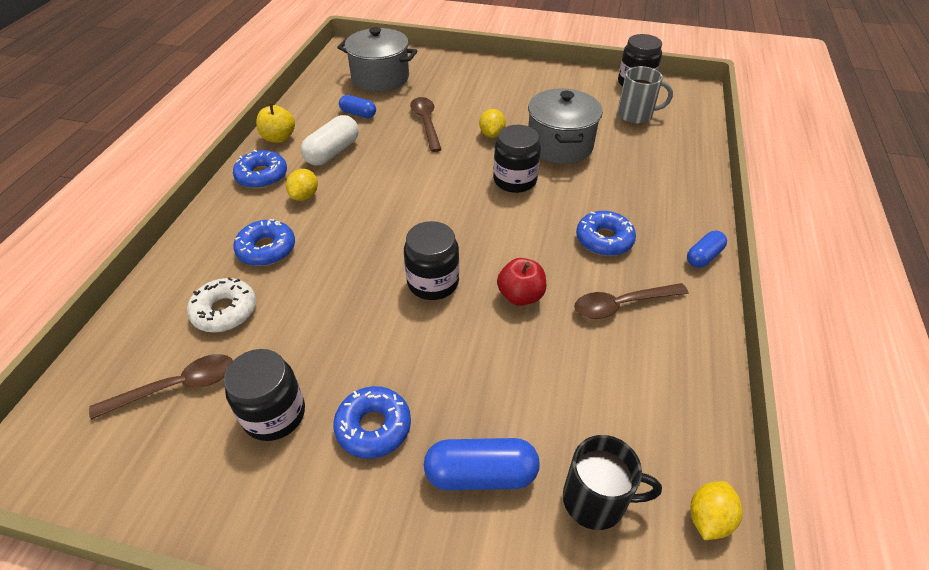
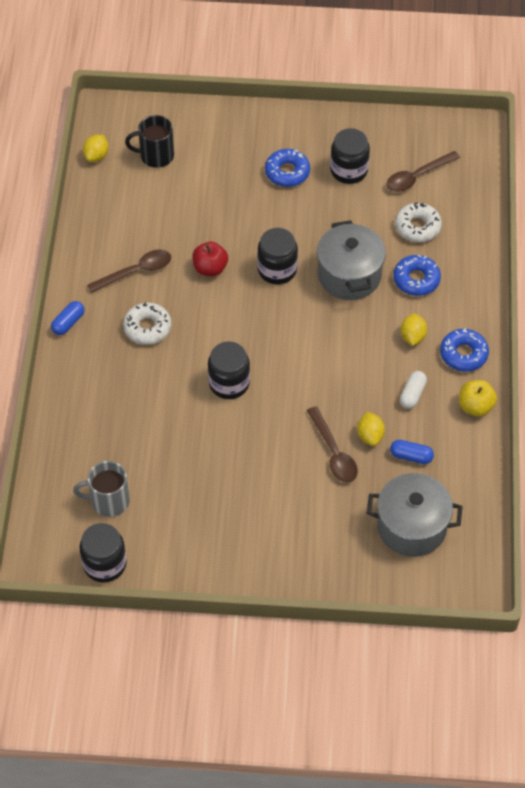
camera: 170 degrees right, 10 degrees up
(333, 152) = (412, 394): white capsule -> white capsule, size x0.63
(481, 474) = (219, 158): blue capsule -> none
(491, 134) = (261, 444): yellow lemon -> yellow lemon (370, 435)
(559, 145) = (190, 438): grey pot -> grey pot (349, 275)
(604, 240) = (147, 328): blue donut -> white donut

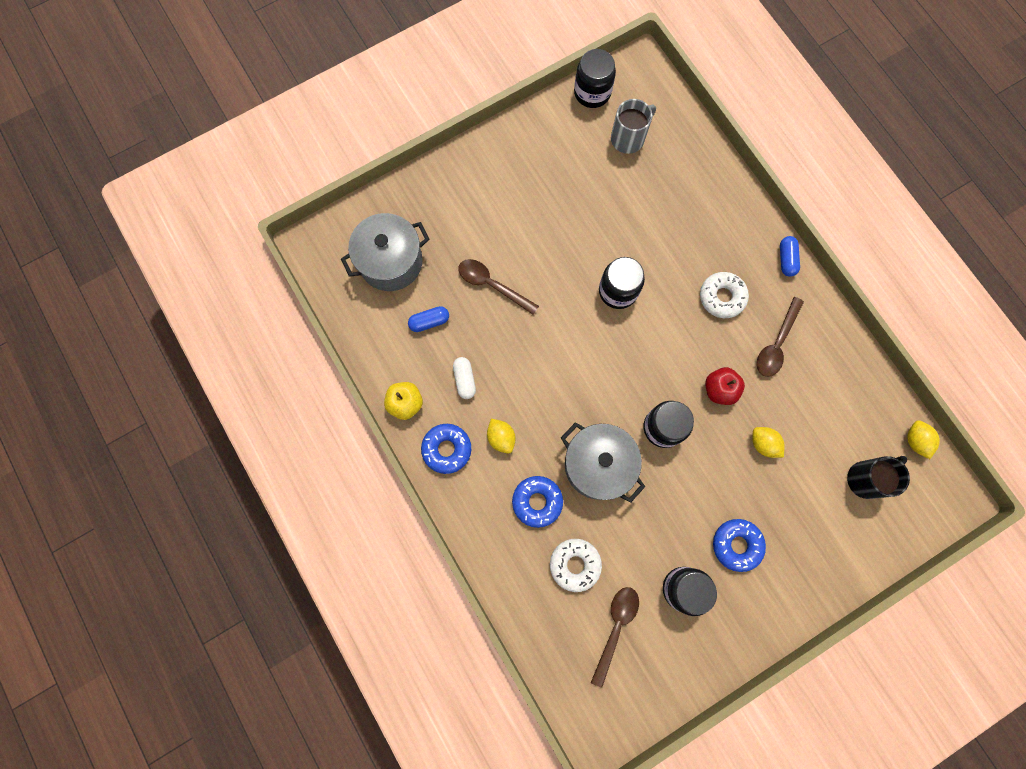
camera: 145 degrees right, 20 degrees up
(370, 435) = (474, 318): yellow lemon -> yellow lemon (763, 444)

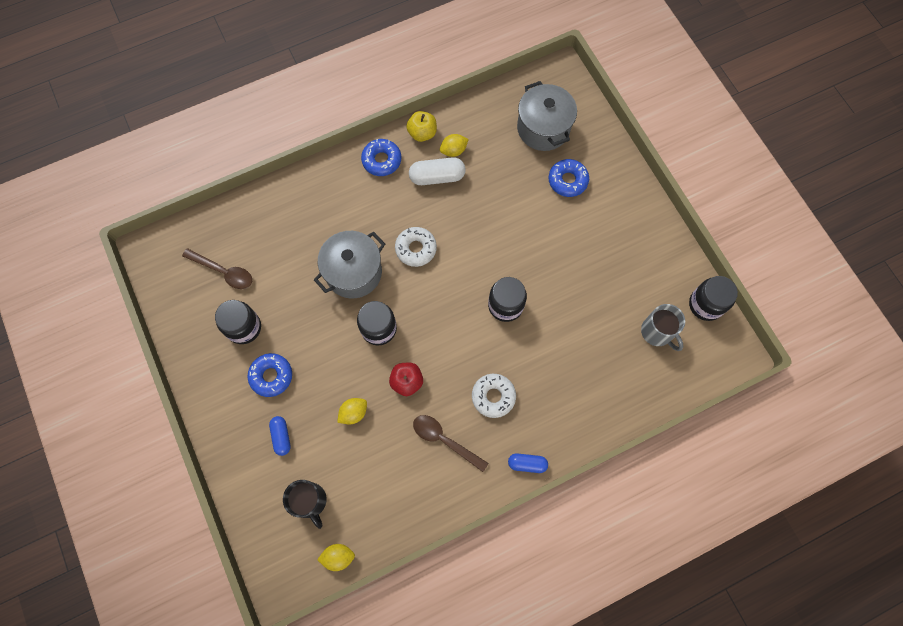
camera: 95 degrees right, 5 degrees down
(429, 321) = (489, 154): blue capsule -> blue capsule (281, 436)
(464, 380) = (437, 177): white capsule -> white capsule, size x1.60
(492, 285) = (518, 203): brown spoon -> none
(501, 438) = (386, 200): yellow lemon -> yellow lemon (453, 151)
(537, 502) = (331, 223): blue donut -> blue donut (567, 180)
(575, 564) = (277, 246): white donut -> white donut (416, 249)

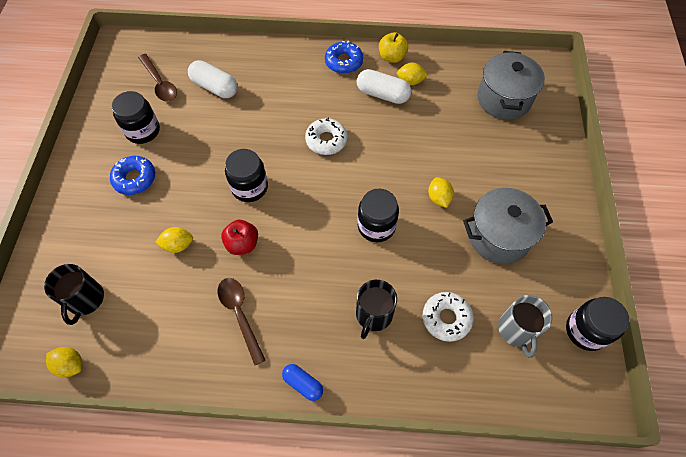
camera: 30 degrees right, 10 degrees down
(279, 248) = (215, 87): none -> white capsule
(281, 436) = (105, 231): blue capsule -> none
(353, 272) = (261, 133): grey pot -> grey pot (498, 236)
(493, 396) = (312, 301): white donut -> white donut (446, 318)
(541, 253) = (438, 198): none -> yellow lemon
(547, 381) = (373, 315): none -> black mug
(567, 180) = (502, 150): blue donut -> none

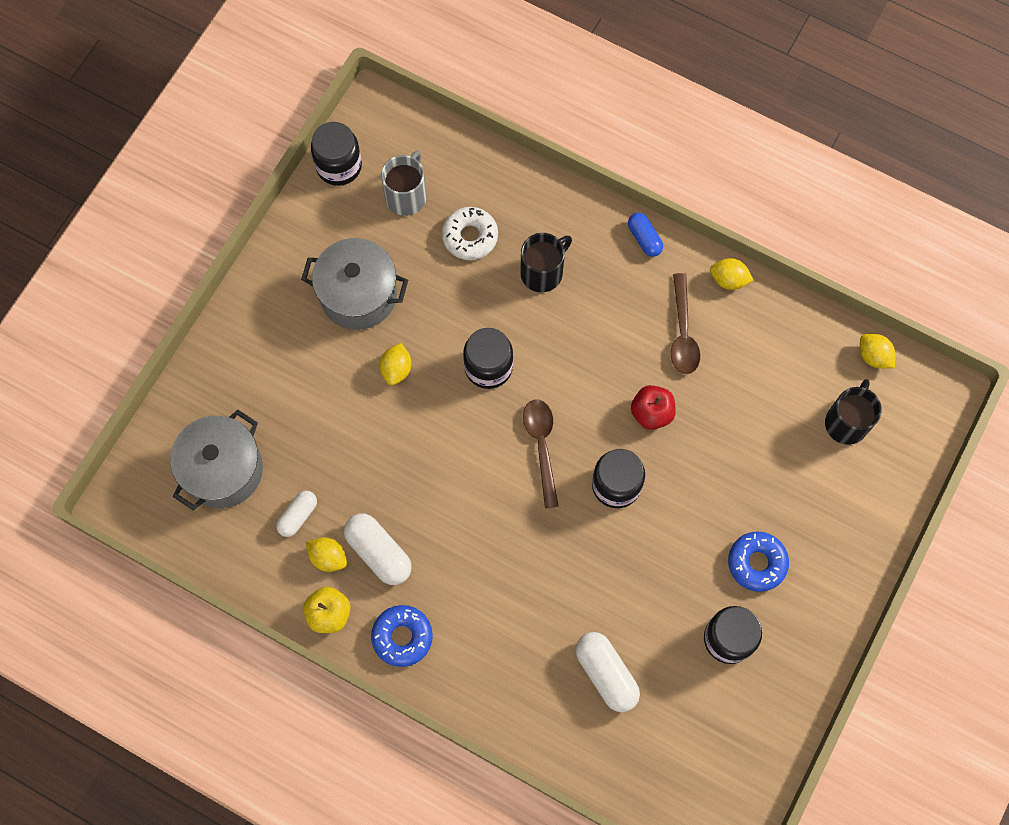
camera: 155 degrees left, 10 degrees up
(160, 83) = (683, 718): brown spoon -> brown spoon (541, 446)
(178, 245) = (726, 444): yellow lemon -> yellow lemon (728, 280)
(326, 140) = (491, 512): white donut -> none
(442, 94) = (298, 516): none -> white capsule

